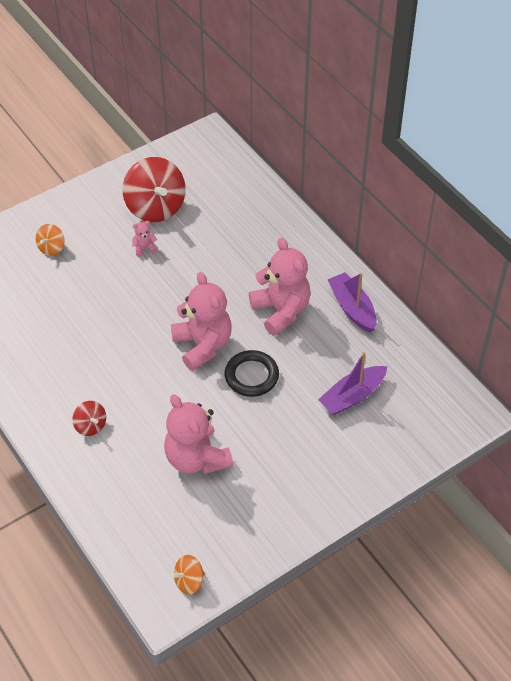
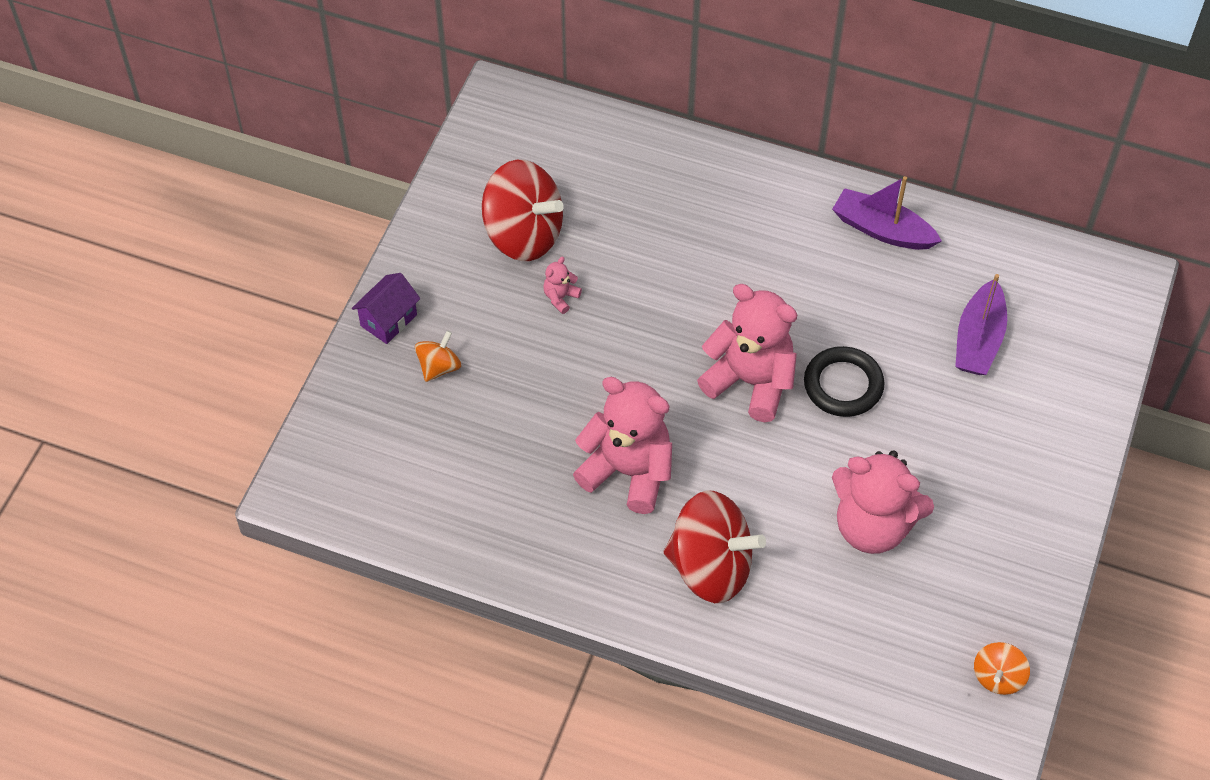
camera: 35 degrees left, 5 degrees up
(49, 212) = (388, 320): none -> purple house
(51, 248) = (439, 367): orange spinning top -> orange spinning top turned 135 degrees counterclockwise
(90, 426) = (710, 567): red spinning top -> red spinning top, size x2.07
(281, 311) = (803, 282): pink teddy bear -> pink teddy bear (628, 471)

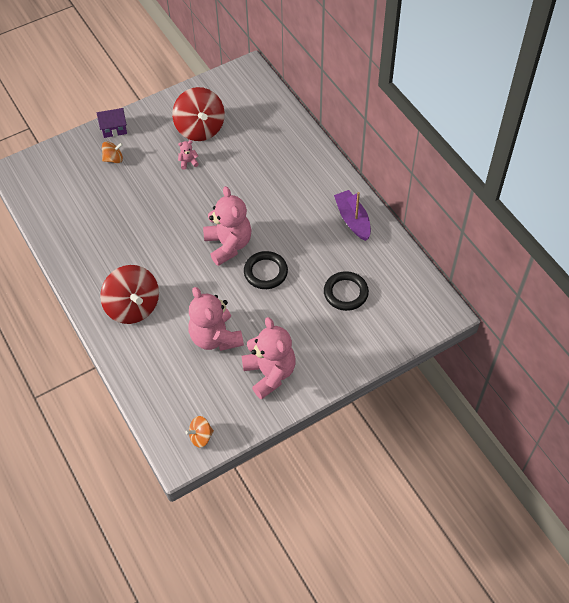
camera: 40 degrees right, 0 degrees up
(628, 471) = (141, 247): pink teddy bear -> pink teddy bear (270, 373)
(978, 340) = (345, 293): purple boat -> black ring

